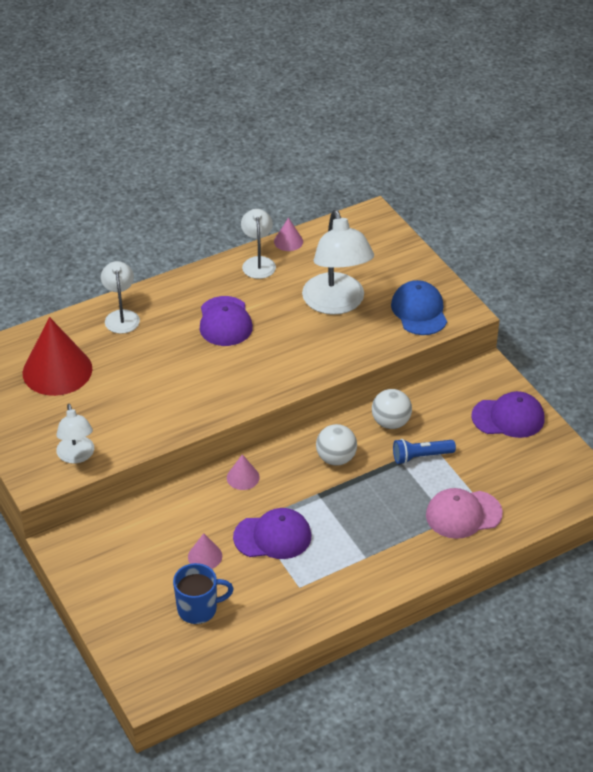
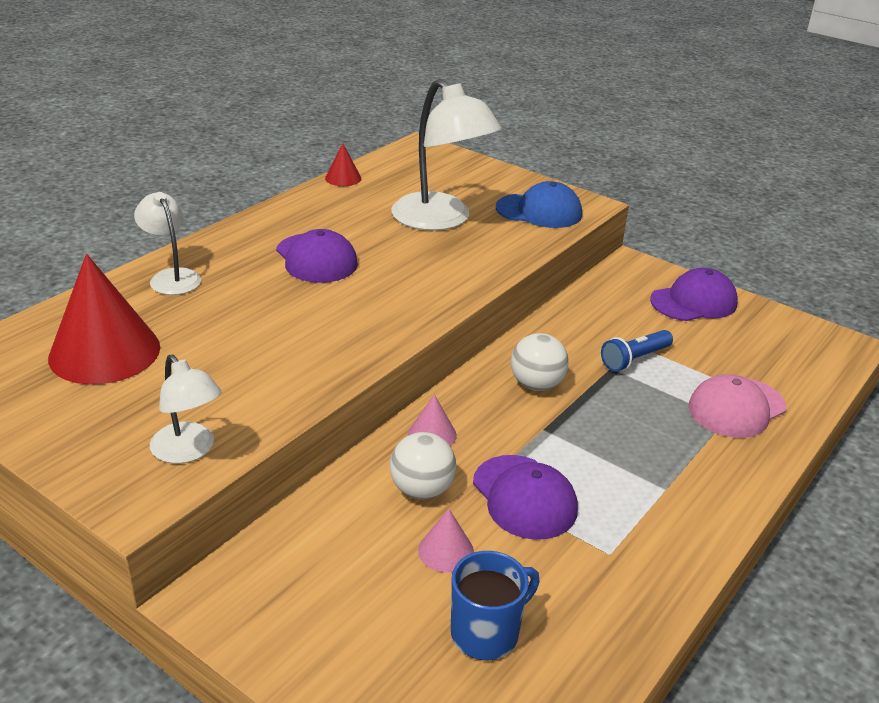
camera: 25 degrees left, 10 degrees down
(258, 263) = (320, 200): white lamp -> none
(273, 536) = (524, 497): purple cap -> purple cap turned 90 degrees clockwise
(288, 241) = (343, 178): pink cone -> red cone
(390, 422) = (571, 334): white ball -> white ball (421, 490)
(419, 311) = (539, 211): blue cap -> blue cap turned 135 degrees clockwise

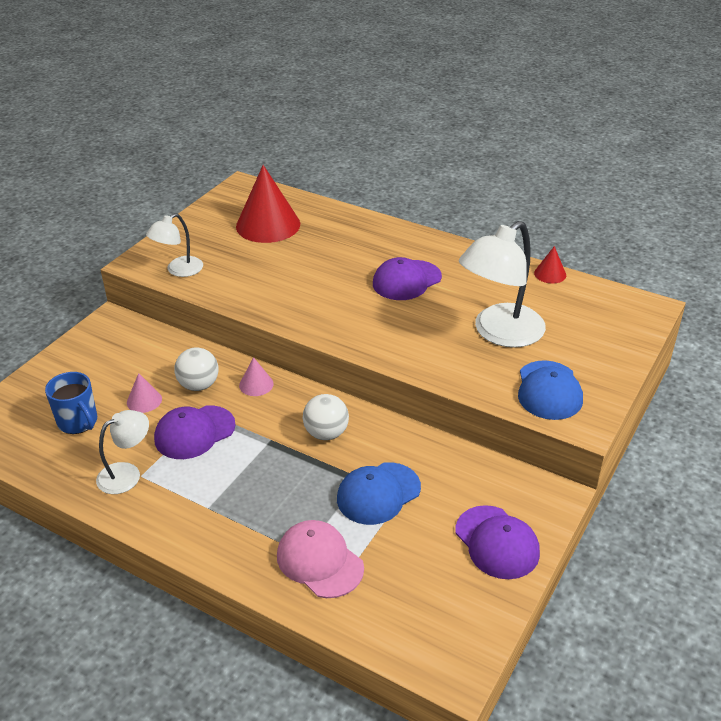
camera: 85 degrees right, 5 degrees up
(171, 277) = (359, 229): white lamp -> white lamp (127, 474)
(634, 359) = (378, 493): blue flashlight -> blue cap

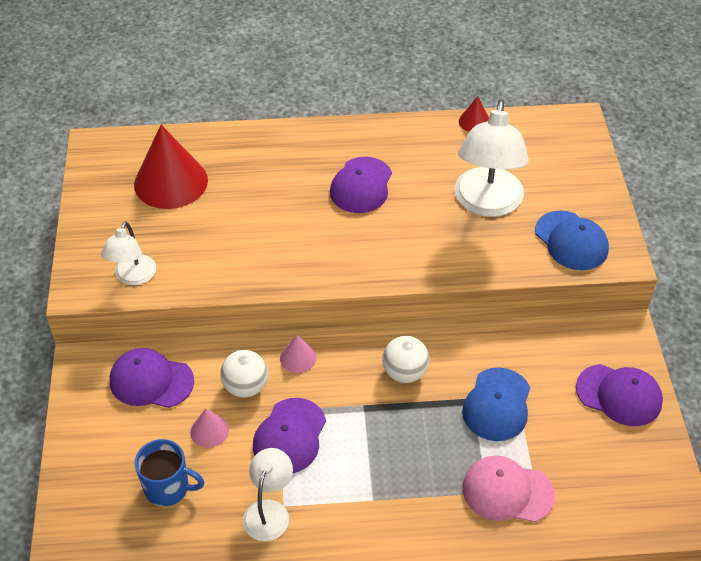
camera: 35 degrees left, 10 degrees up
(140, 351) = (151, 381): none -> purple cap

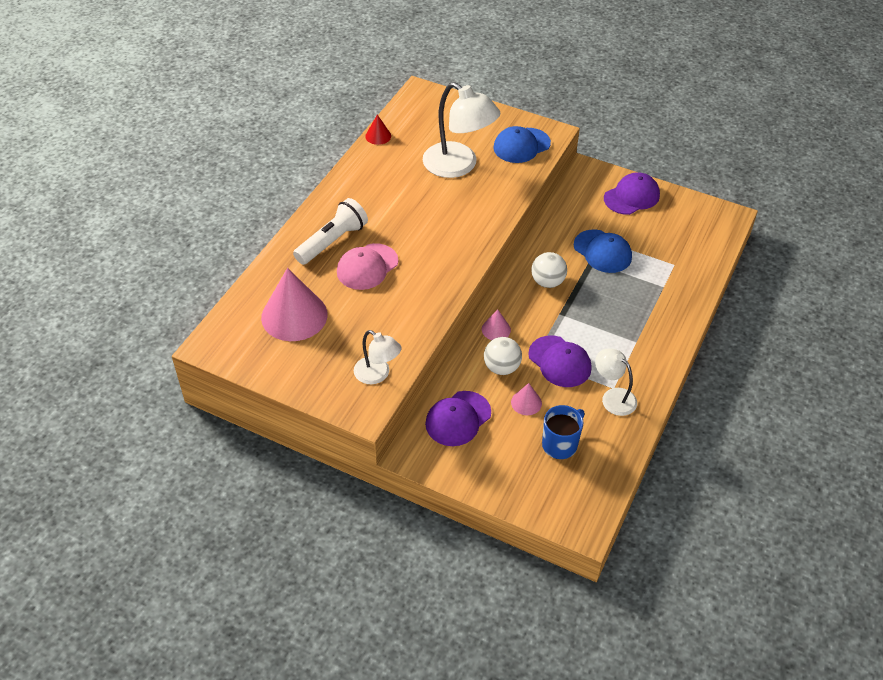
camera: 60 degrees left, 0 degrees up
(171, 182) = (294, 316): red cone -> pink cone
(290, 161) = (332, 241): none -> white flashlight
(361, 185) = (390, 216): purple cap -> none
(507, 491) = (668, 277): pink cap -> pink cap (367, 267)
(571, 241) = (521, 145): blue cap -> blue cap turned 150 degrees clockwise

